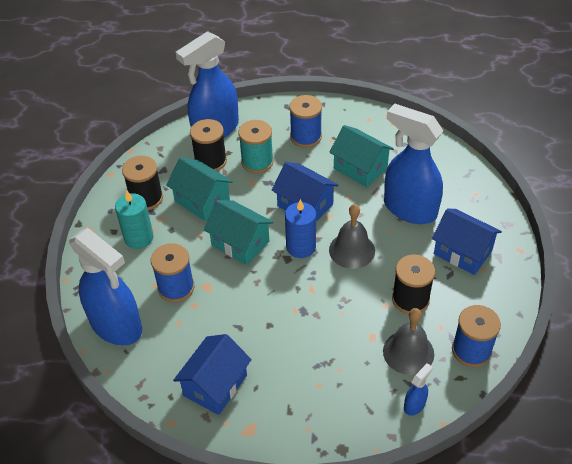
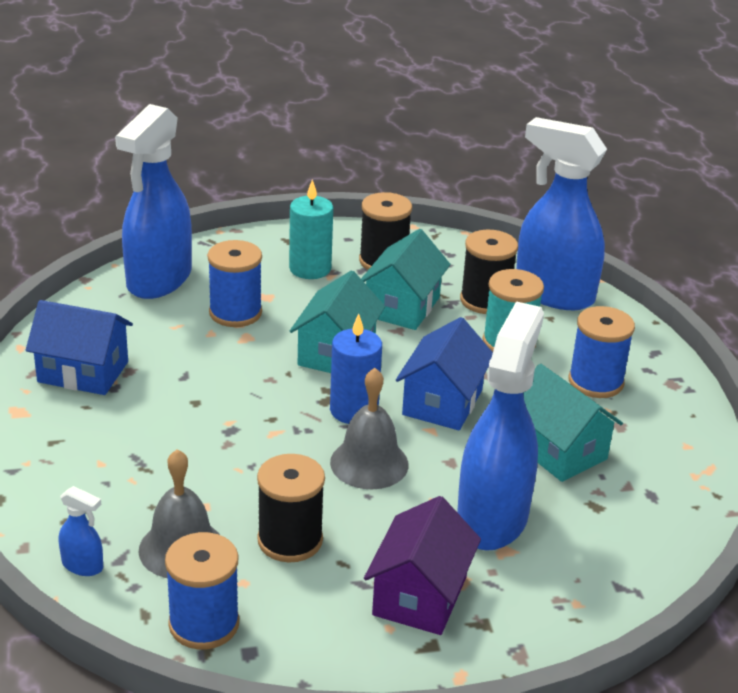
camera: 70 degrees right, 15 degrees down
(360, 168) = (558, 450): turquoise house -> turquoise house turned 60 degrees counterclockwise
(462, 252) = (420, 596): blue house -> purple house

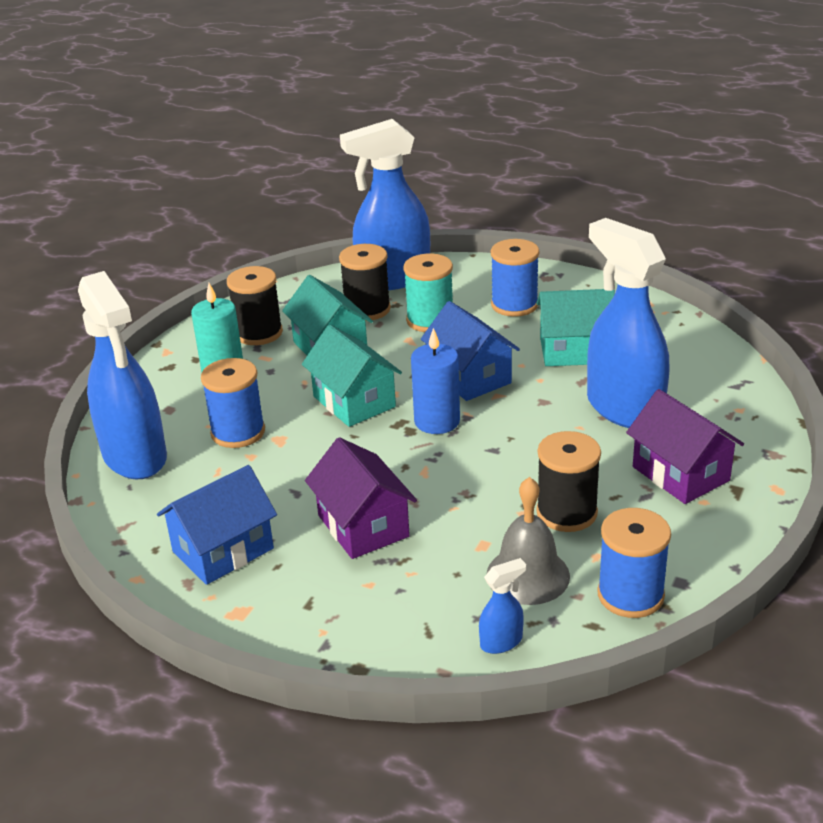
camera: 50 degrees left, 0 degrees up
(171, 429) = (363, 526): none -> purple house
(369, 463) = (509, 439): grey bell -> none

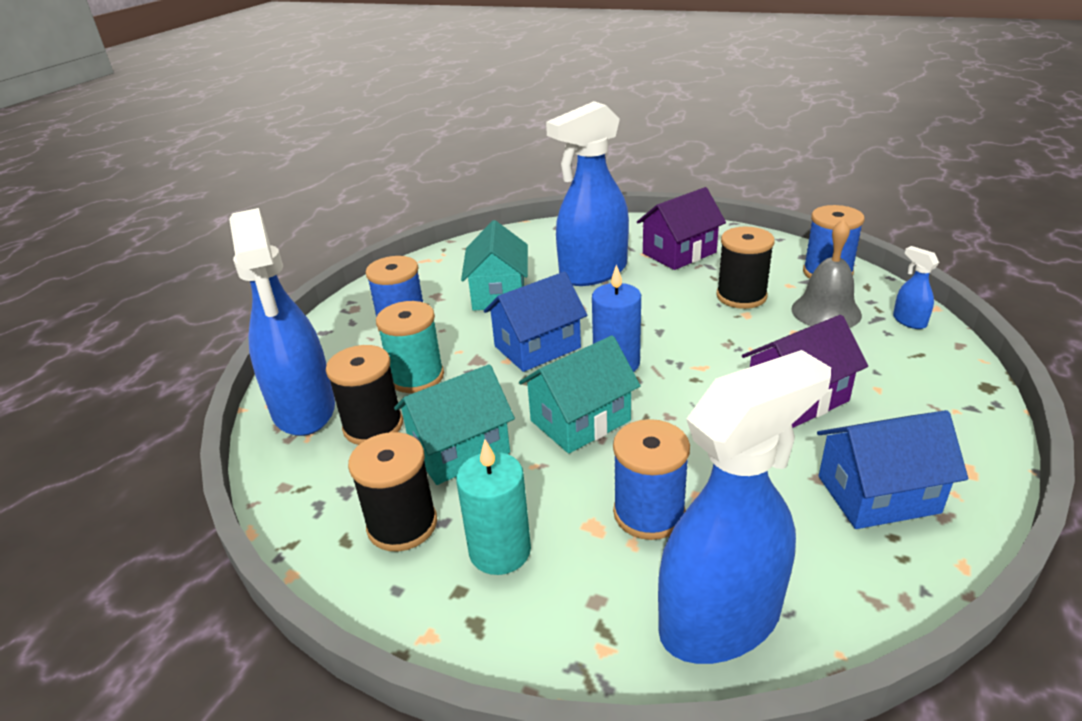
camera: 90 degrees left, 0 degrees up
(223, 550) = (878, 494): blue house -> blue house turned 60 degrees counterclockwise

